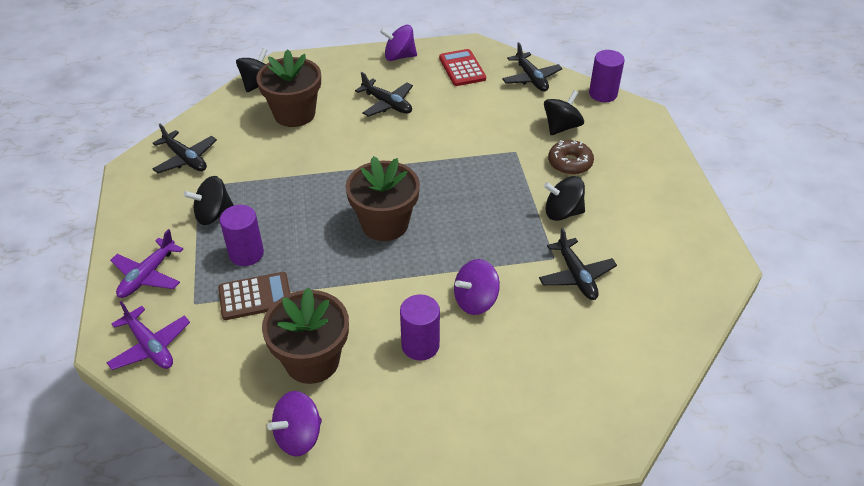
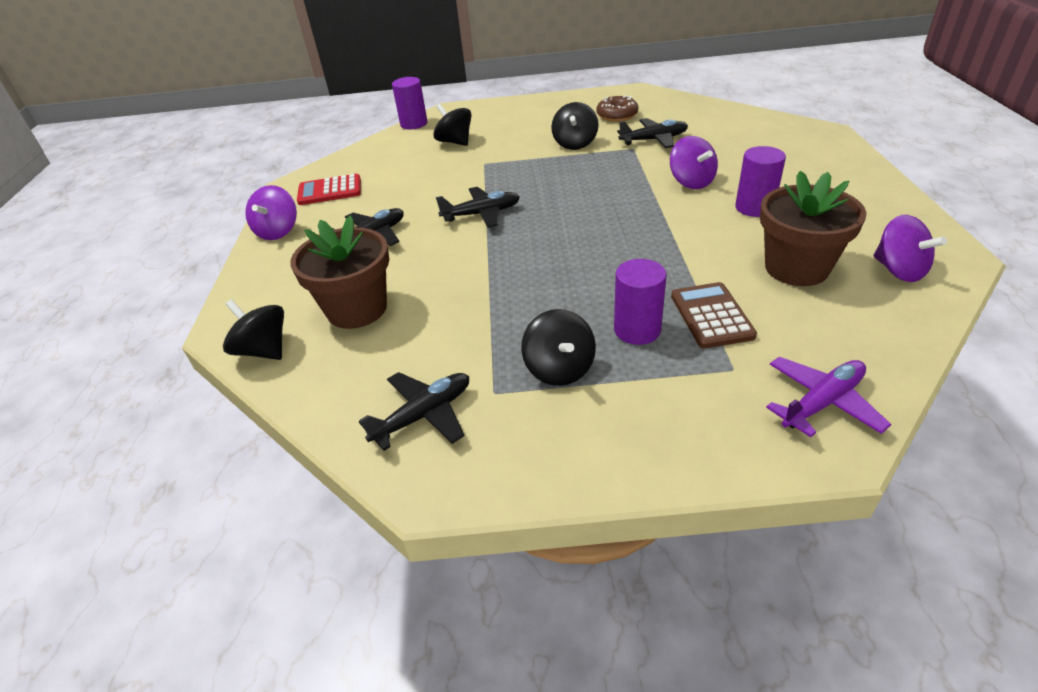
camera: 80 degrees left, 5 degrees down
(148, 275) = (688, 425): purple plane -> none
(385, 224) = (585, 231): brown flower pot -> none
(531, 78) = (371, 155): black plane -> black plane (481, 214)
(570, 163) = (508, 139): brown donut -> brown donut (617, 115)

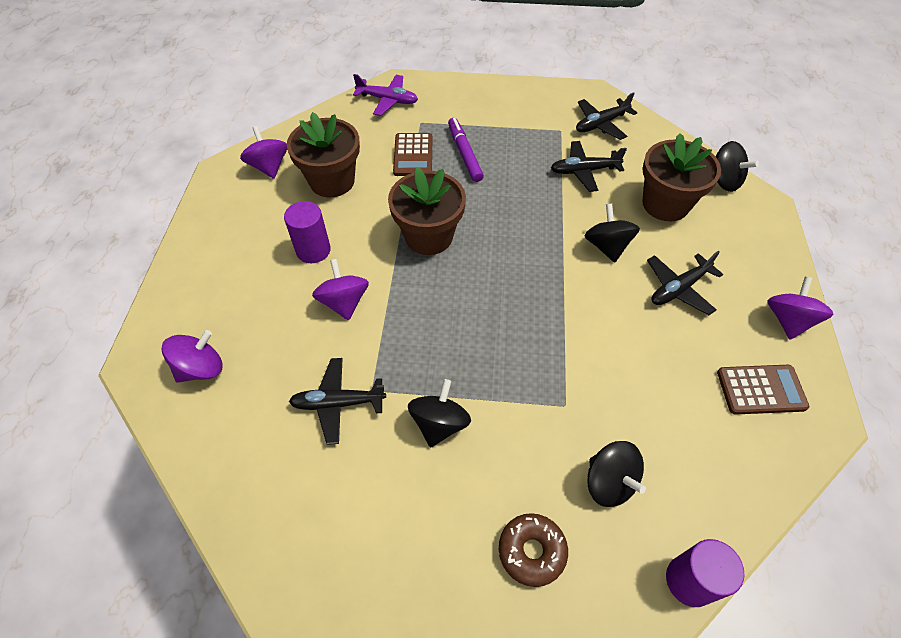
camera: 175 degrees left, 15 degrees up
(330, 191) = (761, 390): red calculator -> brown calculator
(481, 214) = (568, 299): black plane -> black plane (584, 171)
(559, 369) = (520, 137): black spinning top -> black spinning top (607, 246)
(617, 115) = (354, 497): brown donut -> brown donut (531, 551)
(637, 330) = (464, 154): purple cylinder -> purple marker
(638, 236) = (429, 236): none -> brown flower pot
(773, 137) = (201, 368): none -> purple spinning top
(822, 402) = (387, 100): purple plane -> purple plane turned 135 degrees counterclockwise

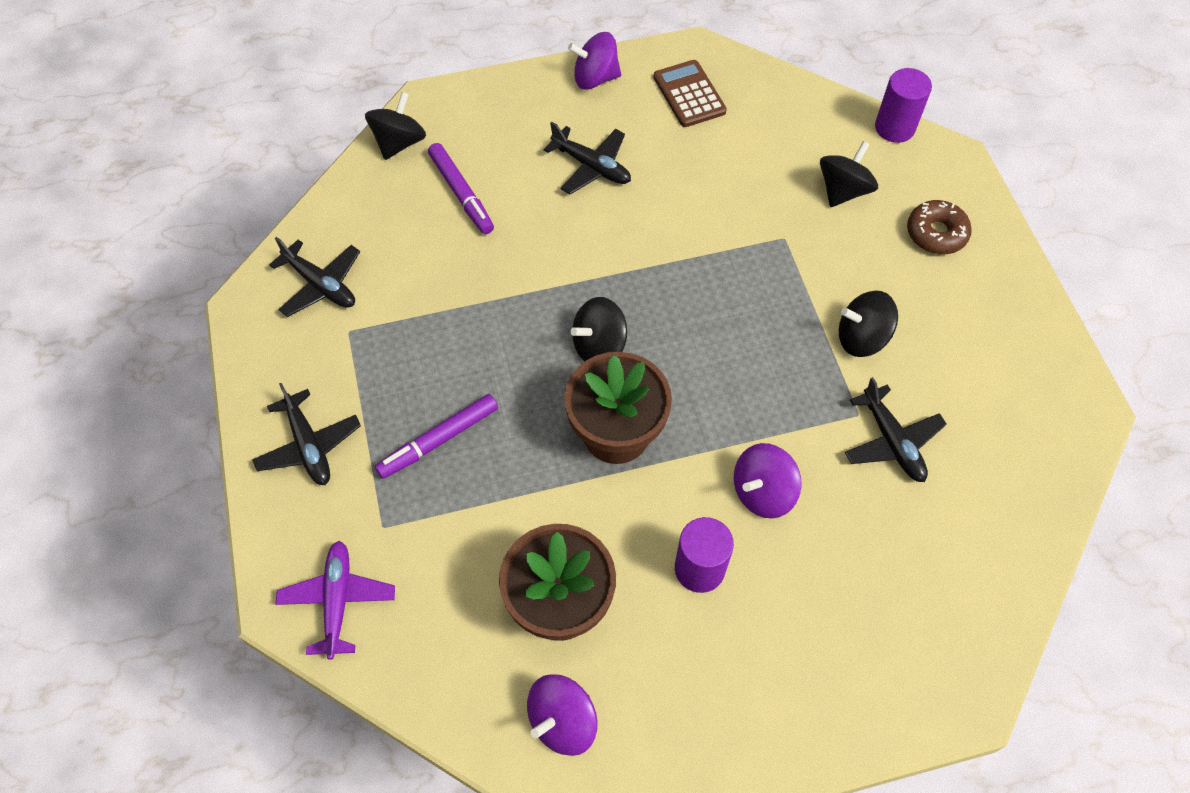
camera: 110 degrees left, 5 degrees up
(201, 368) = (932, 614): purple spinning top -> none
(413, 155) = (464, 510): brown calculator -> none
(584, 171) = (428, 286): black plane -> black plane (309, 445)
(607, 246) = (555, 239): black spinning top -> black spinning top (599, 346)
(665, 204) = (461, 193): brown flower pot -> purple marker

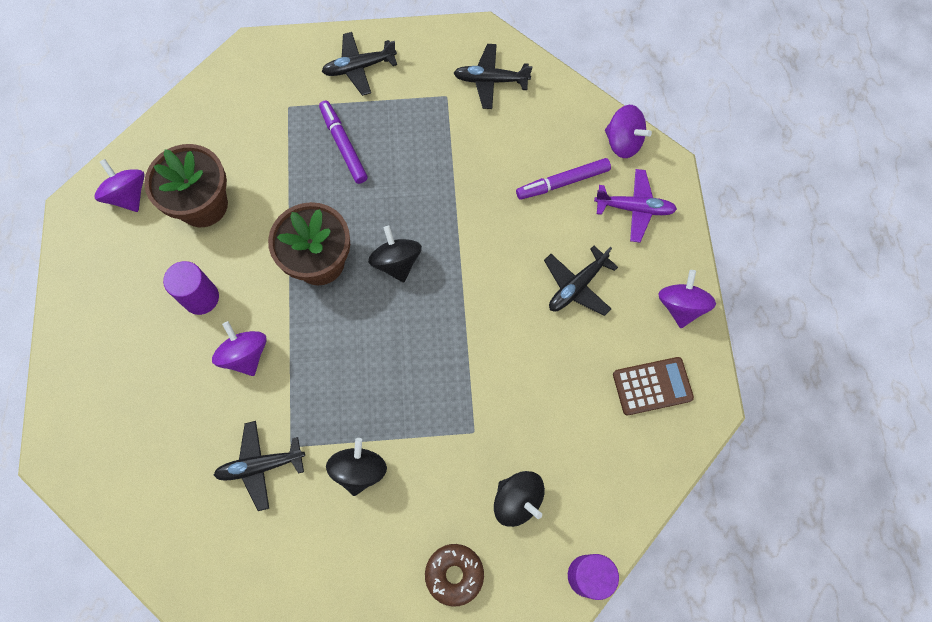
camera: 100 degrees right, 10 degrees up
(321, 285) = (490, 80): black plane -> black plane turned 45 degrees clockwise
(338, 601) = (245, 78): purple plane -> purple plane (634, 208)
(399, 143) = (623, 142): black spinning top -> purple spinning top

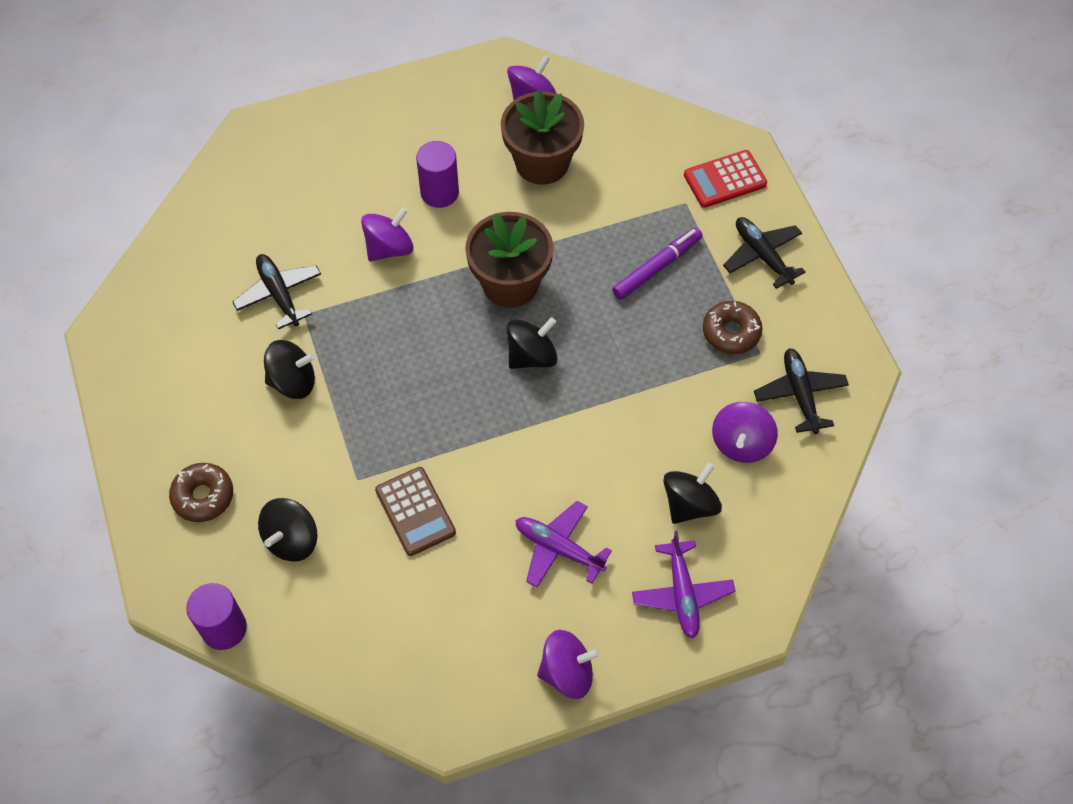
camera: 75 degrees right, 10 degrees down
(276, 72) = (725, 179): none -> red calculator
(422, 110) = (731, 332): none -> brown donut
(562, 182) = (689, 504): purple marker -> black spinning top
(577, 286) = (558, 548): black plane -> purple plane
(623, 142) = (770, 562): purple spinning top -> purple spinning top (741, 443)
(652, 386) = (456, 657): brown calculator -> brown calculator (415, 511)

